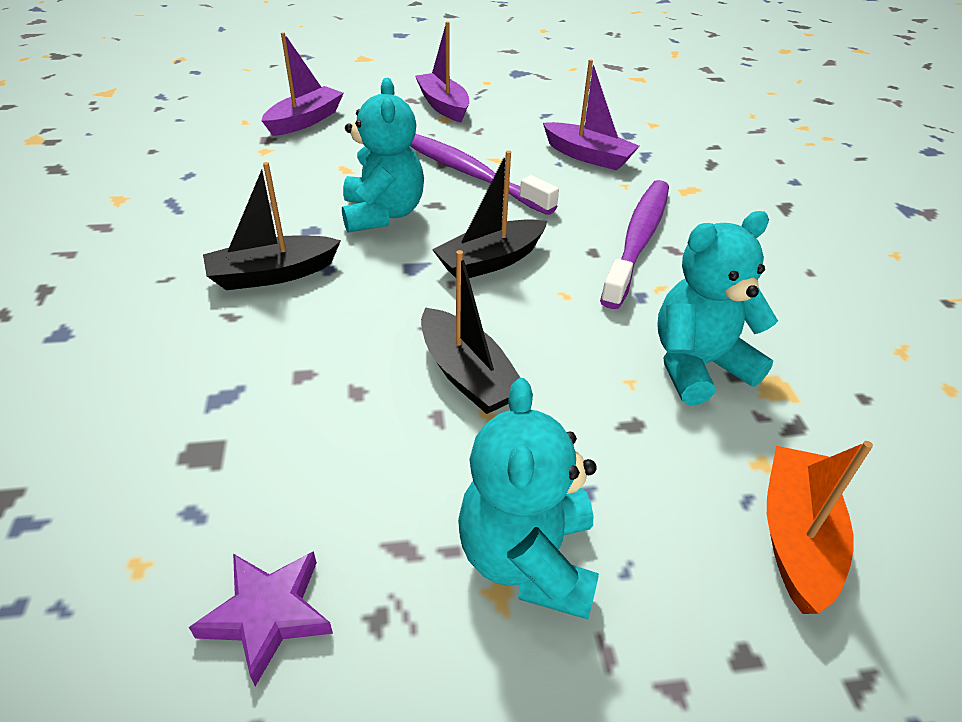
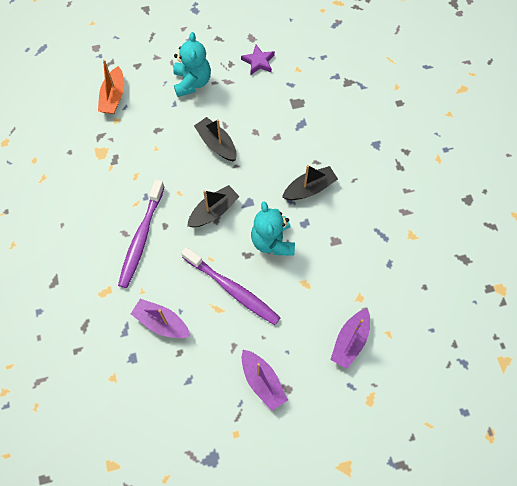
camera: 175 degrees right, 25 degrees up
(698, 366) = (128, 159): turquoise teddy bear -> none

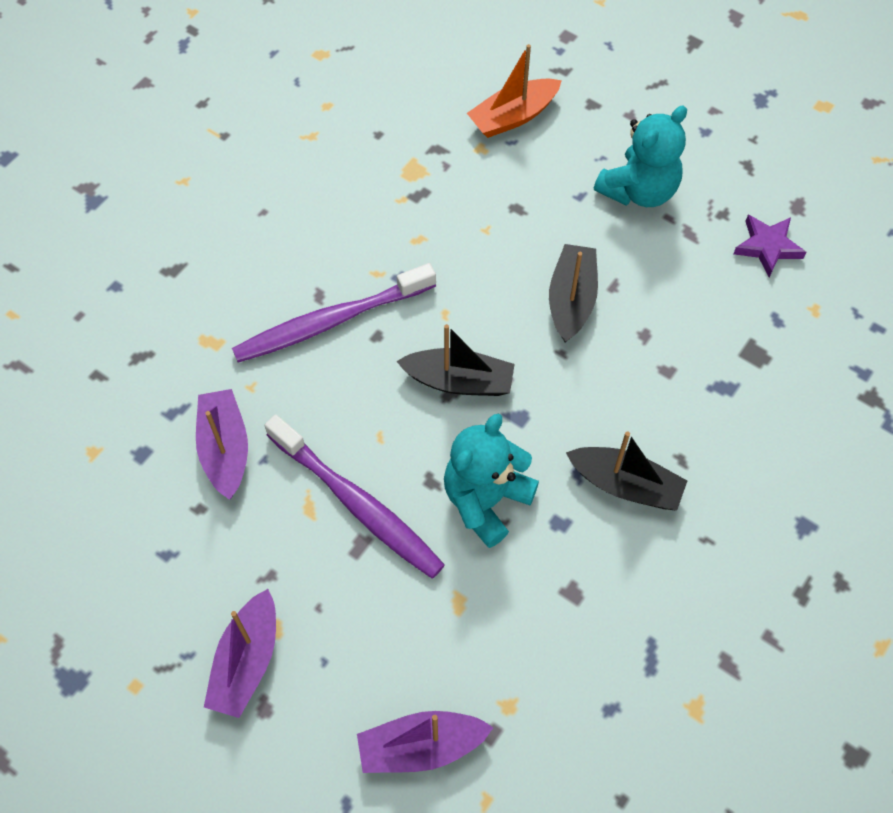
camera: 50 degrees right, 5 degrees down
(232, 289) = (357, 504): purple toothbrush -> purple toothbrush turned 45 degrees counterclockwise

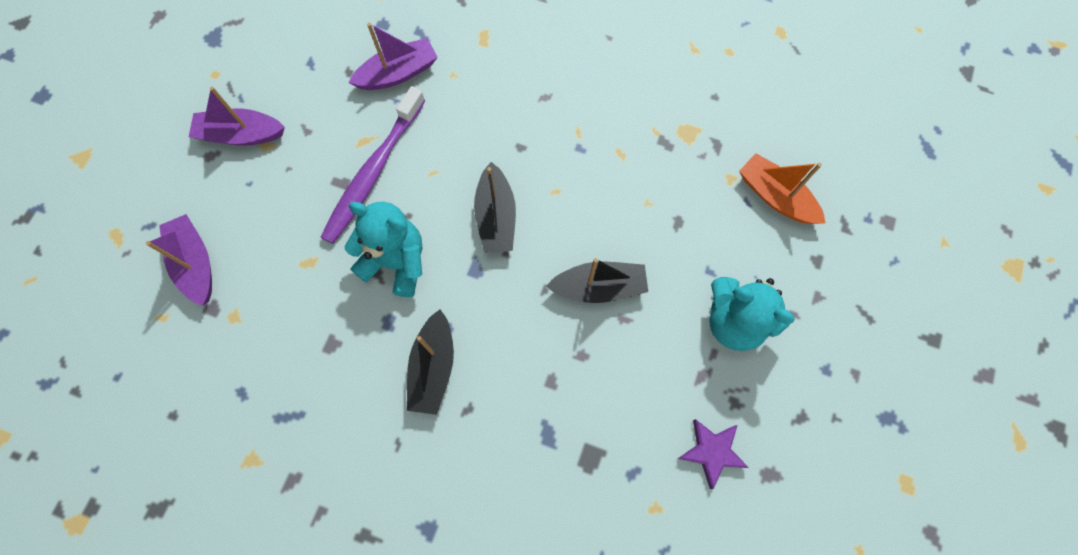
camera: 75 degrees right, 10 degrees up
(330, 321) = (524, 111): purple toothbrush -> none

